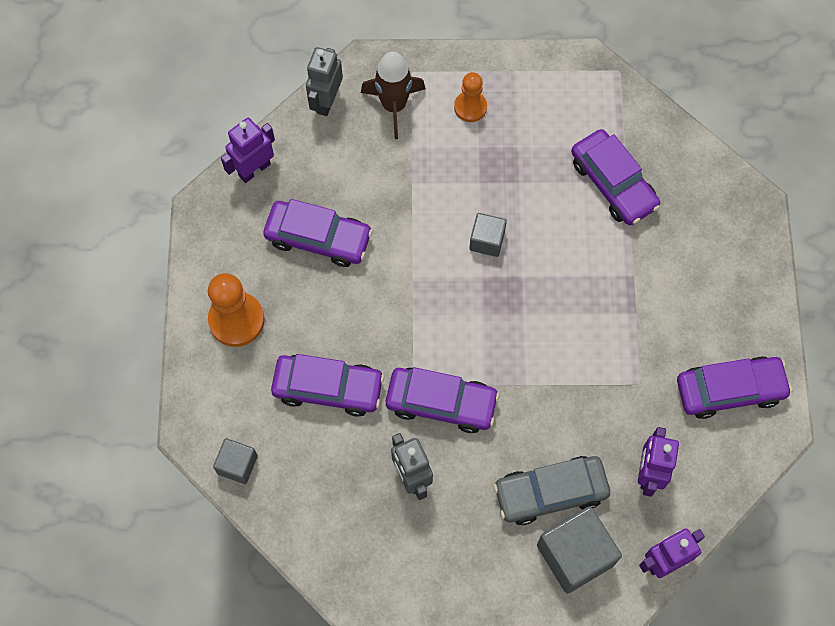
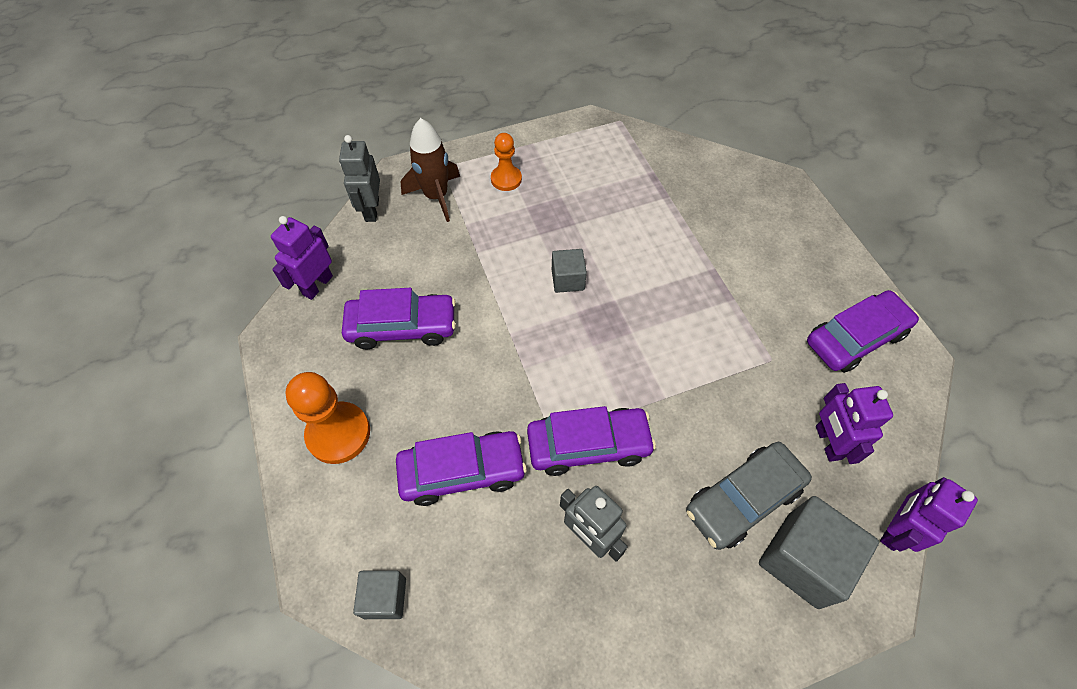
camera: 20 degrees left, 10 degrees down
(613, 183) = (658, 201): purple car -> none

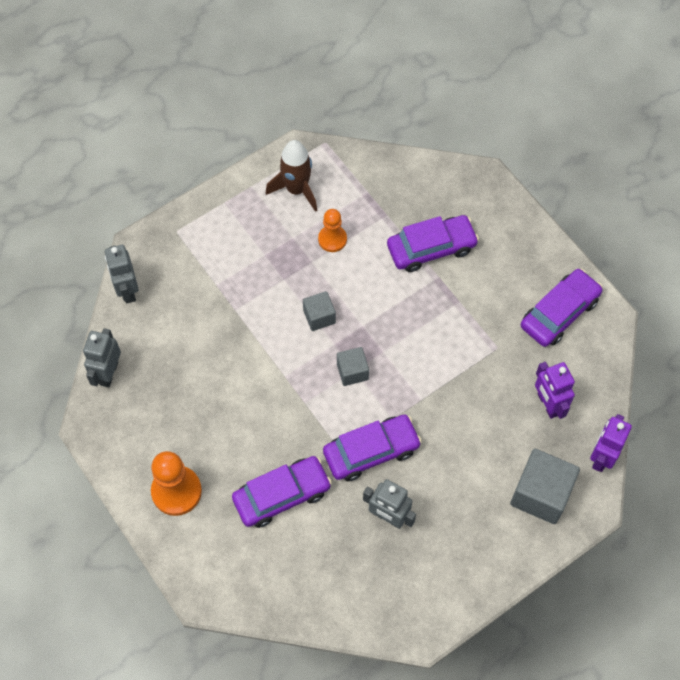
camera: 15 degrees left, 5 degrees up
(317, 285) = (108, 373): purple robot -> grey robot
(385, 598) = (255, 596): grey cube -> grey cube (352, 371)
(402, 327) = (194, 392): purple car -> purple car (431, 248)
(436, 196) = (181, 263): brown rocket -> brown rocket (296, 189)
(506, 179) = (238, 230): orange pawn -> orange pawn (332, 239)
(743, 499) = (492, 462): grey car -> none

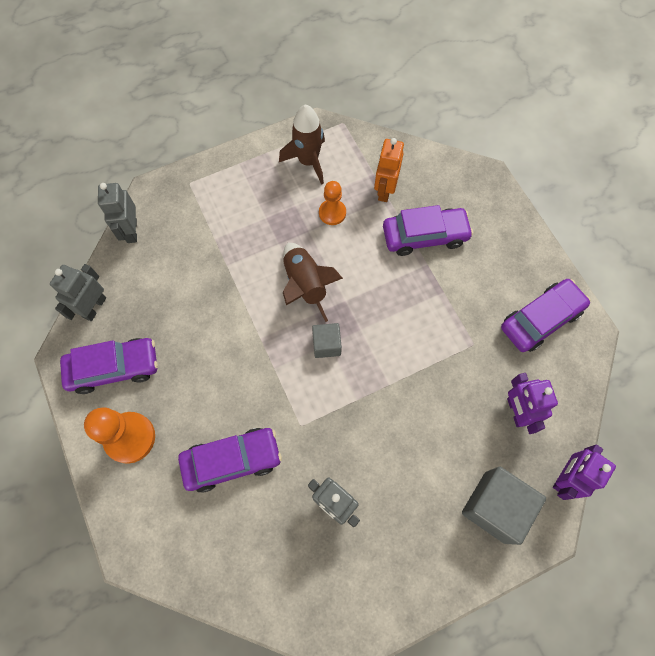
camera: 10 degrees right, 5 degrees up
(319, 317) = (305, 285): grey cube -> brown rocket
(371, 451) = (329, 430): purple car -> purple car (114, 368)
(382, 207) = (384, 190): none -> orange robot

